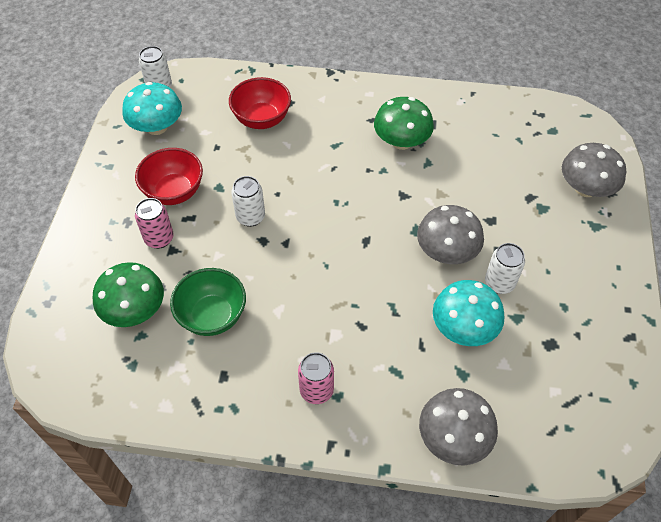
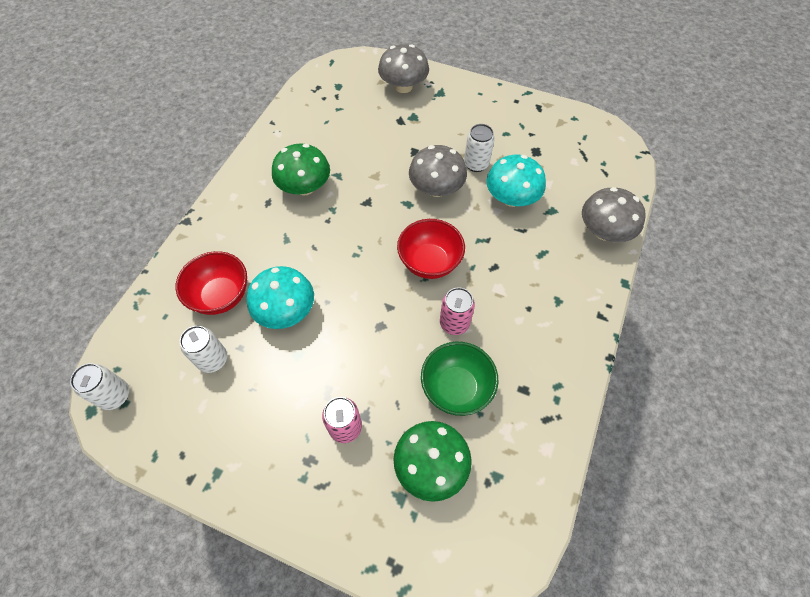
camera: 75 degrees left, 5 degrees up
(157, 127) = (179, 407): turquoise mushroom -> turquoise mushroom (286, 311)
(174, 192) = (286, 402): red bowl -> red bowl (429, 262)
(250, 217) = (347, 331): white can -> white can (213, 360)
(316, 390) = (550, 315): pink can -> pink can (454, 323)

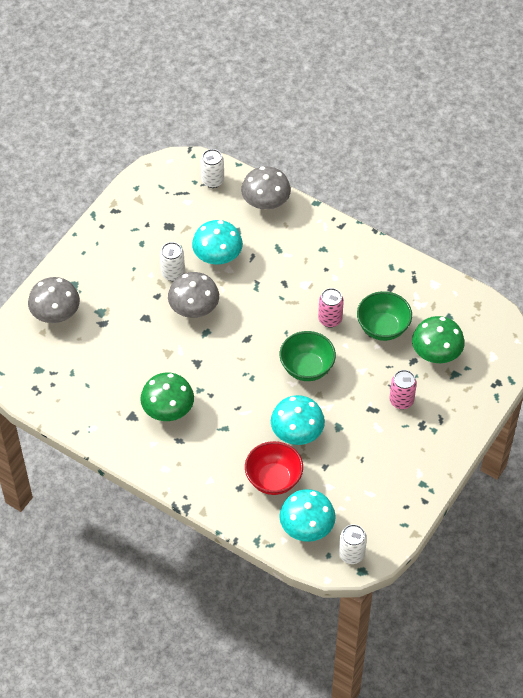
camera: 80 degrees left, 5 degrees down
(156, 339) = (306, 527): none -> turquoise mushroom
(213, 360) = (332, 485): white can -> white can (212, 181)
(378, 308) = (307, 368): none -> green bowl
(429, 262) = (271, 326): red bowl -> none

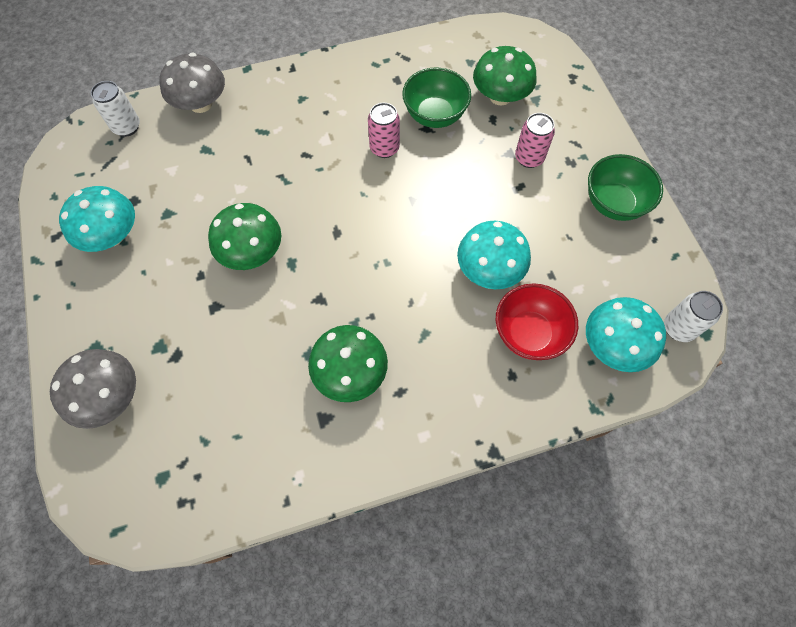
camera: 50 degrees left, 10 degrees up
(173, 273) = (190, 240): white can -> none
(194, 308) = (252, 252): grey mushroom -> green mushroom
(217, 256) = (214, 186): turquoise mushroom -> turquoise mushroom (112, 235)
(307, 368) = (421, 206): green bowl -> green bowl (613, 203)

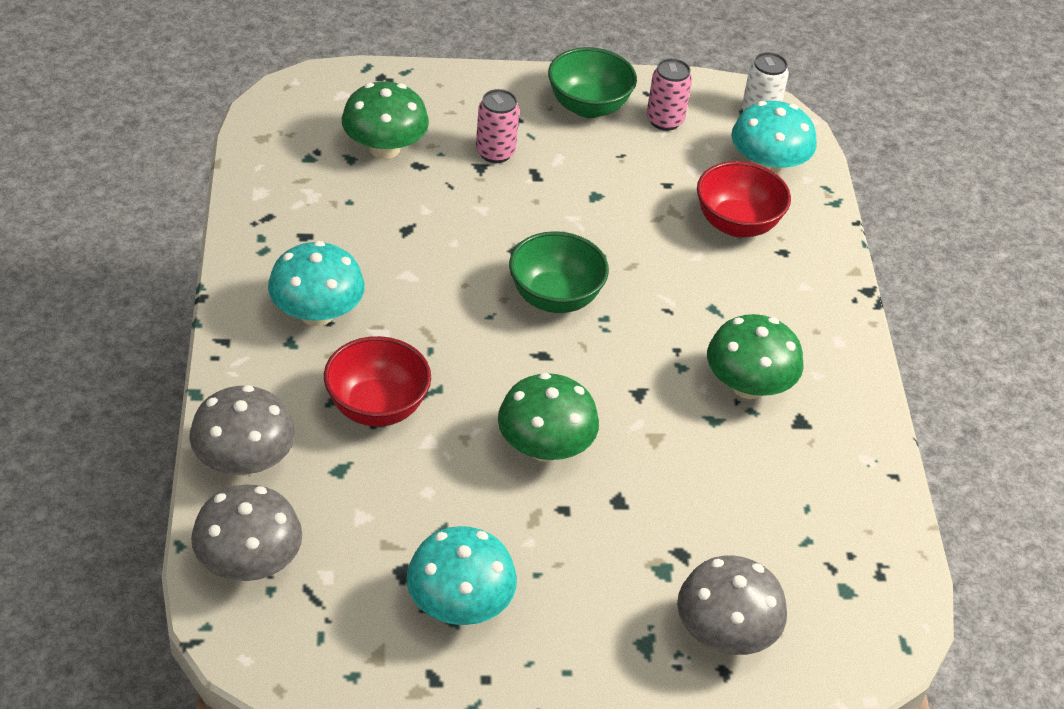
camera: 80 degrees left, 20 degrees down
(127, 127) = (248, 563): white can -> grey mushroom
(261, 154) = (376, 407): none -> red bowl
(384, 148) = (423, 277): pink can -> pink can (664, 120)
(435, 115) = (388, 216): green bowl -> green bowl (555, 298)
(489, 270) = (644, 232): turquoise mushroom -> turquoise mushroom (317, 313)

